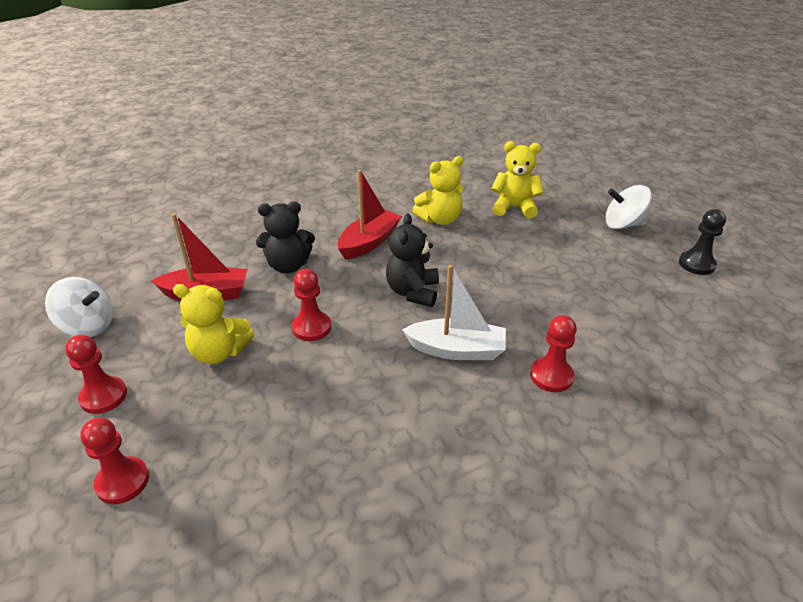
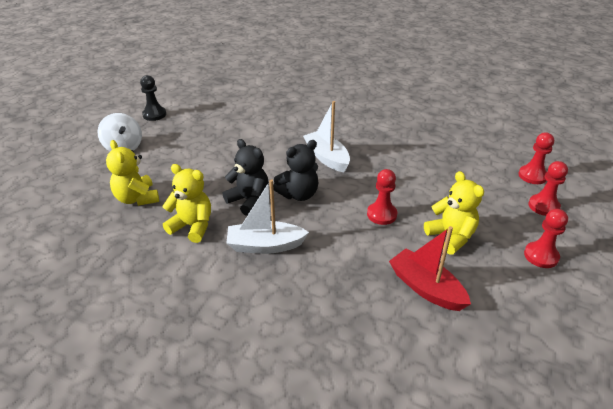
camera: 130 degrees left, 0 degrees up
(88, 326) = (537, 324): white spinning top -> none
(288, 266) = (343, 269): black teddy bear -> black teddy bear (249, 200)
(369, 242) = (265, 245): red boat -> white boat
(551, 376) = (308, 127): red pawn -> red pawn (532, 176)

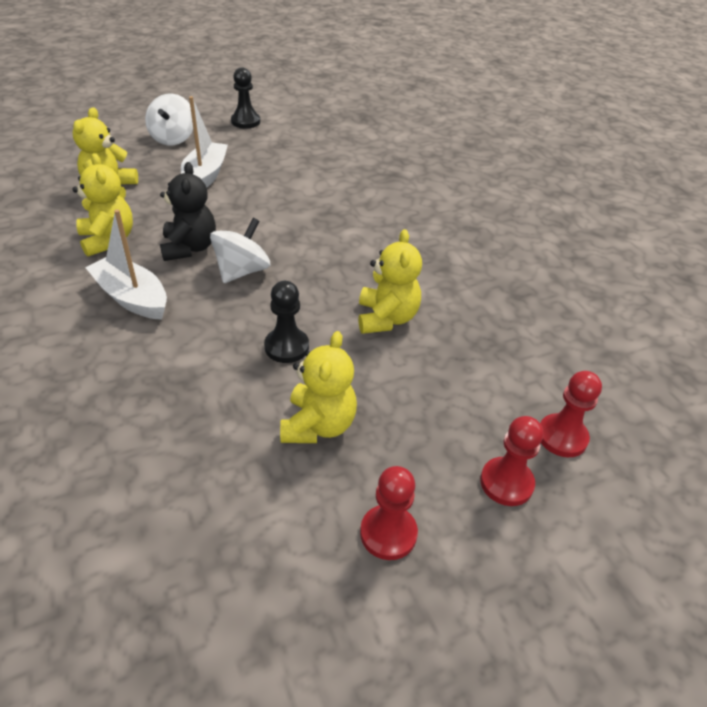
camera: 40 degrees right, 5 degrees up
(298, 194) = (242, 271): black teddy bear -> white spinning top
(327, 157) = (334, 252): white boat -> white boat (205, 176)
(381, 214) = (286, 347): red pawn -> black pawn
(400, 173) = (386, 318): none -> yellow teddy bear
(426, 288) = (196, 453): red boat -> none

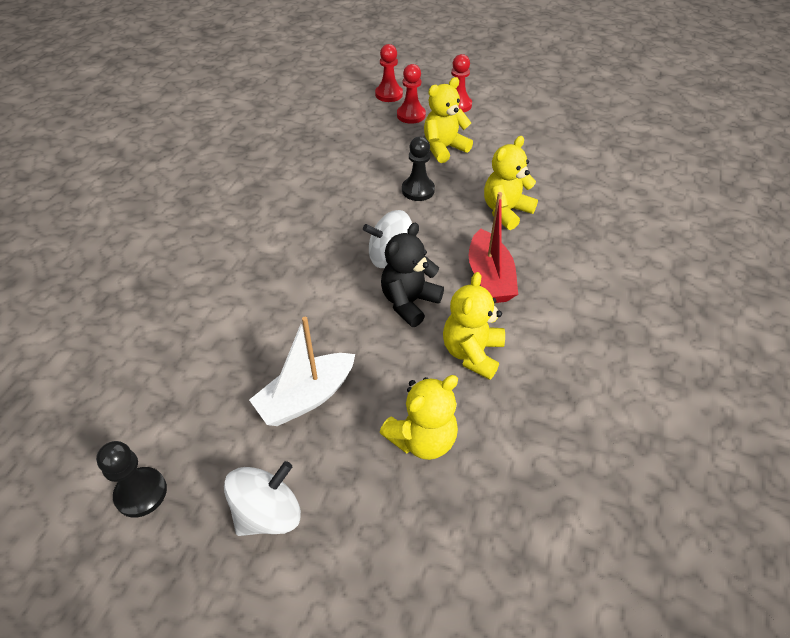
camera: 135 degrees left, 5 degrees up
(132, 298) = (489, 277): white boat -> red boat
(386, 318) = (339, 175): yellow teddy bear -> yellow teddy bear (506, 211)
(562, 437) = (340, 93): red pawn -> red pawn (411, 115)

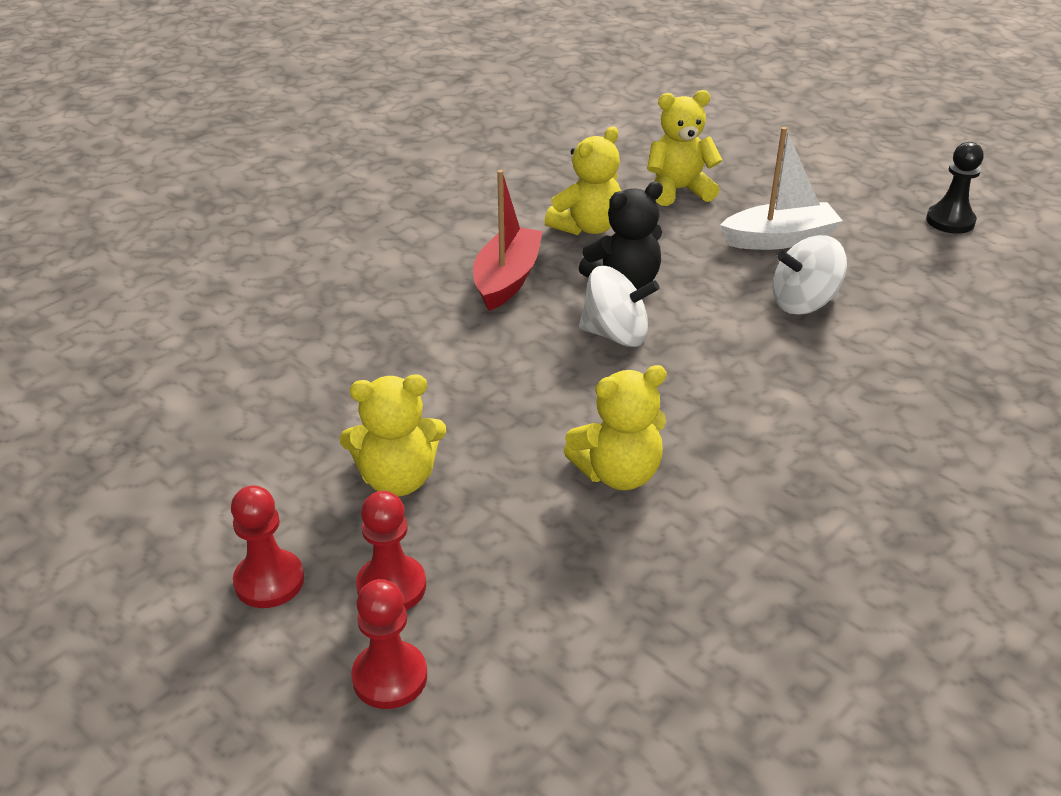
camera: 155 degrees left, 10 degrees down
(268, 513) = (833, 186): white spinning top -> white spinning top (803, 303)
(418, 190) = (508, 414): black pawn -> none
(506, 211) = (407, 344): yellow teddy bear -> yellow teddy bear (618, 473)

